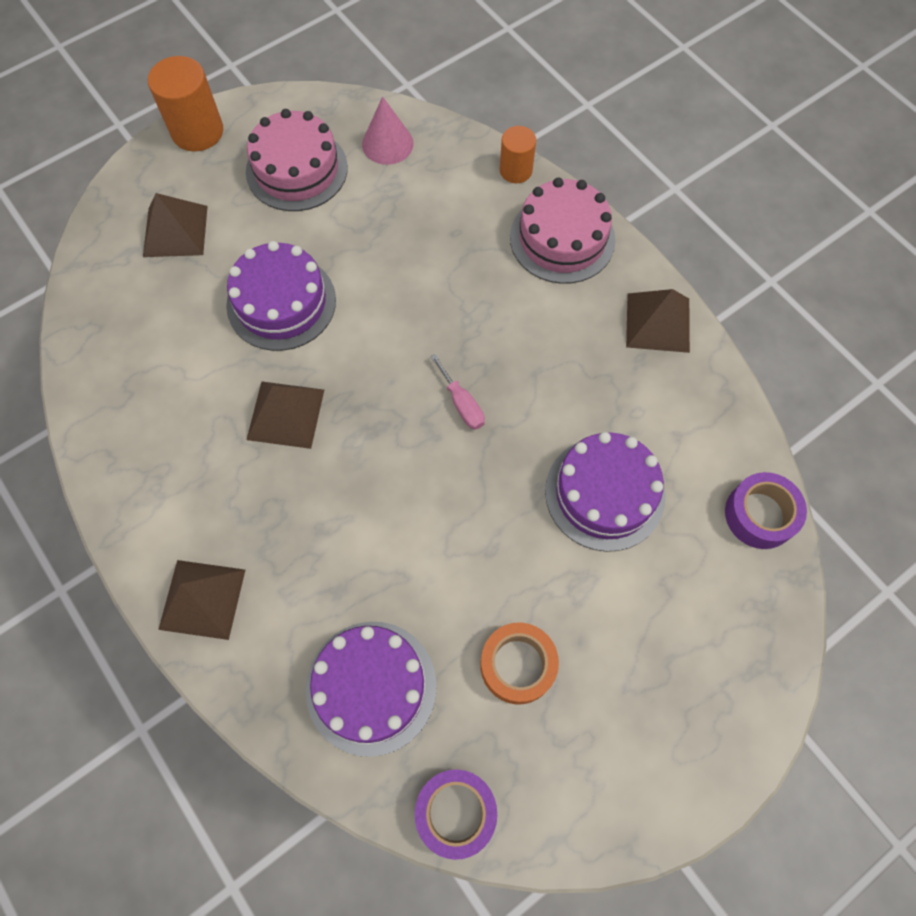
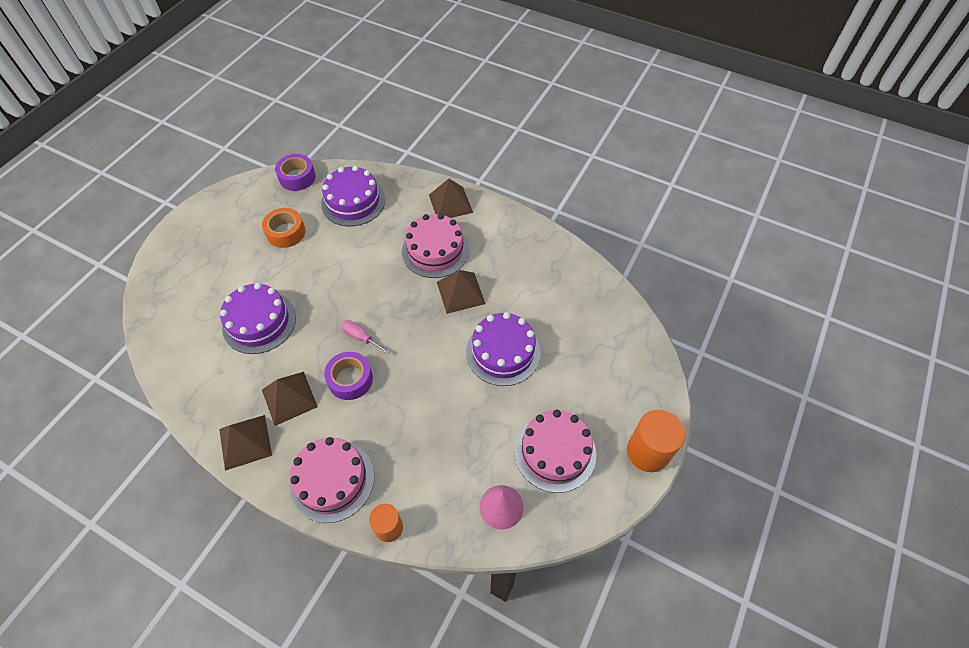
camera: 155 degrees right, 10 degrees down
(175, 231) = (602, 370): brown pyramid -> brown pyramid (289, 398)
(282, 507) = (435, 250): none -> pink cake
(760, 515) = (163, 345): purple tape -> purple tape (350, 379)

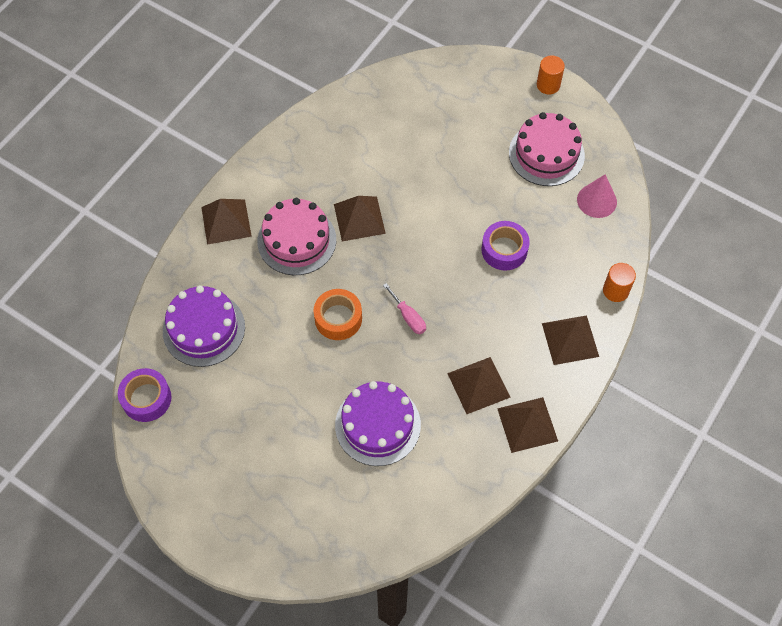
camera: 85 degrees left, 5 degrees up
(286, 232) = (243, 406): orange tape -> orange tape (338, 318)
(332, 480) = (570, 339): pink cake -> brown pyramid
(350, 379) = (460, 326): purple tape -> purple tape (504, 250)
(361, 337) = (408, 317): pink screwdriver -> pink screwdriver turned 75 degrees counterclockwise
(503, 352) = (438, 185): purple cake -> none
(648, 451) = (548, 85): orange cylinder -> orange cylinder, size x0.62

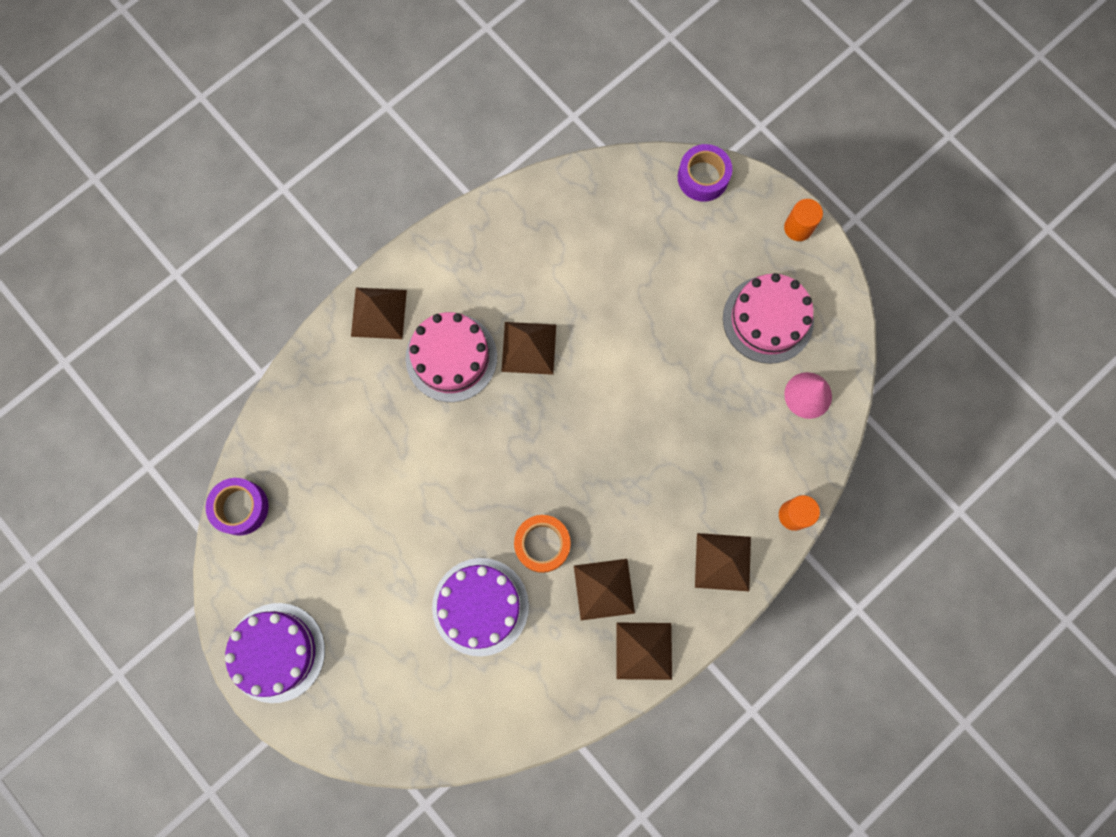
camera: 15 degrees right, 15 degrees up
(204, 329) = (322, 440): purple cake -> purple cake (276, 652)
(338, 318) = (472, 467): orange tape -> orange tape (542, 544)
(408, 317) = (550, 485): pink screwdriver -> none
(504, 250) = (682, 430): purple tape -> purple tape (703, 177)

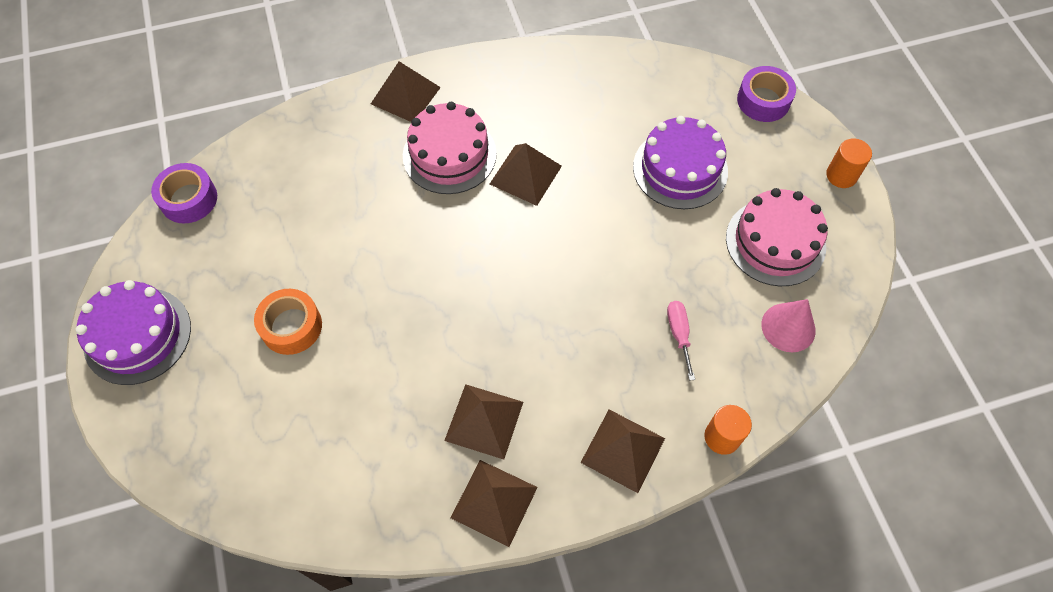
camera: 25 degrees right, 15 degrees down
(480, 606) = (352, 381): purple cake -> purple cake (680, 169)
(542, 544) = (445, 350): orange tape -> orange tape (291, 326)
(724, 441) = (679, 334): none -> pink screwdriver

